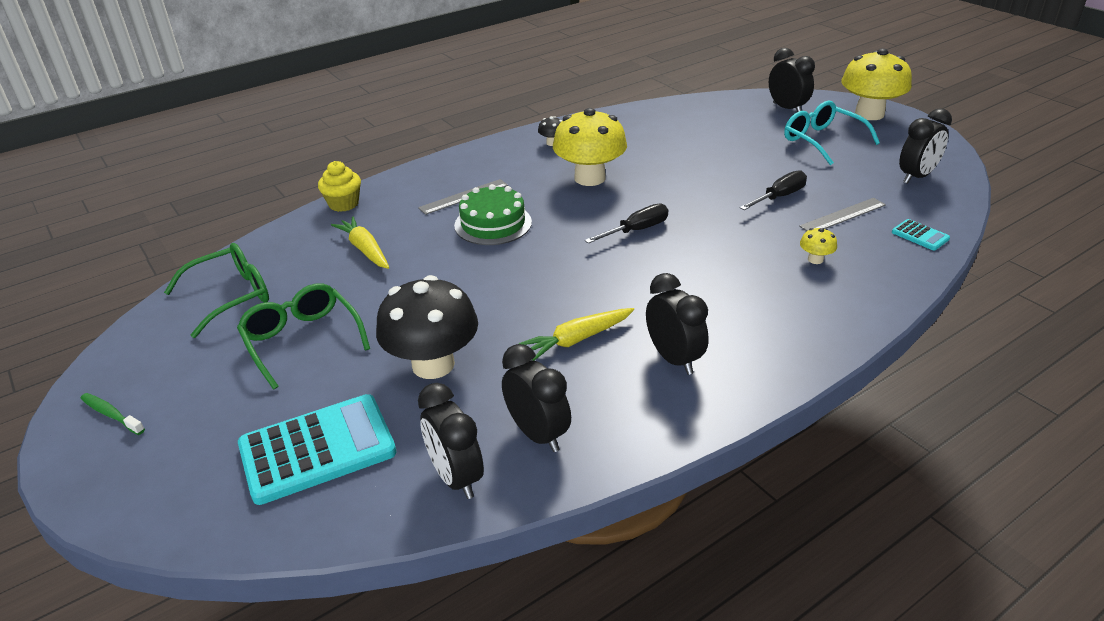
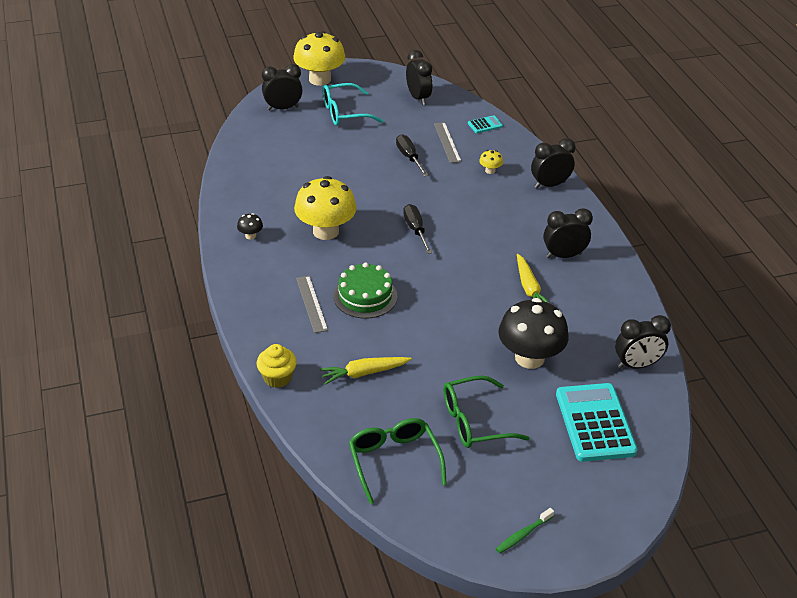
camera: 75 degrees left, 5 degrees up
(538, 434) = (611, 325): black clock -> black clock (549, 185)

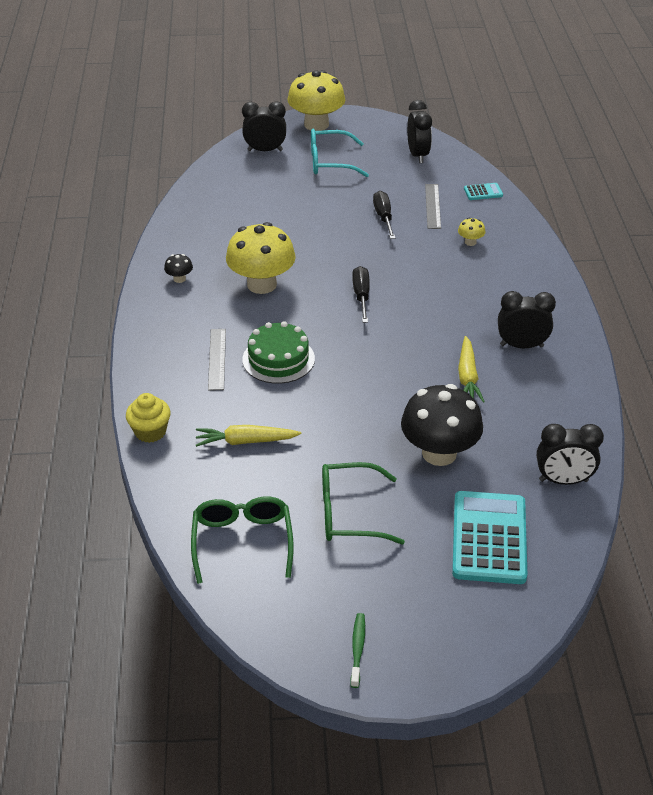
camera: 15 degrees right, 0 degrees up
(523, 534) = (357, 649): green toothbrush -> green toothbrush turned 120 degrees clockwise
(549, 185) = (534, 266): black clock -> none

